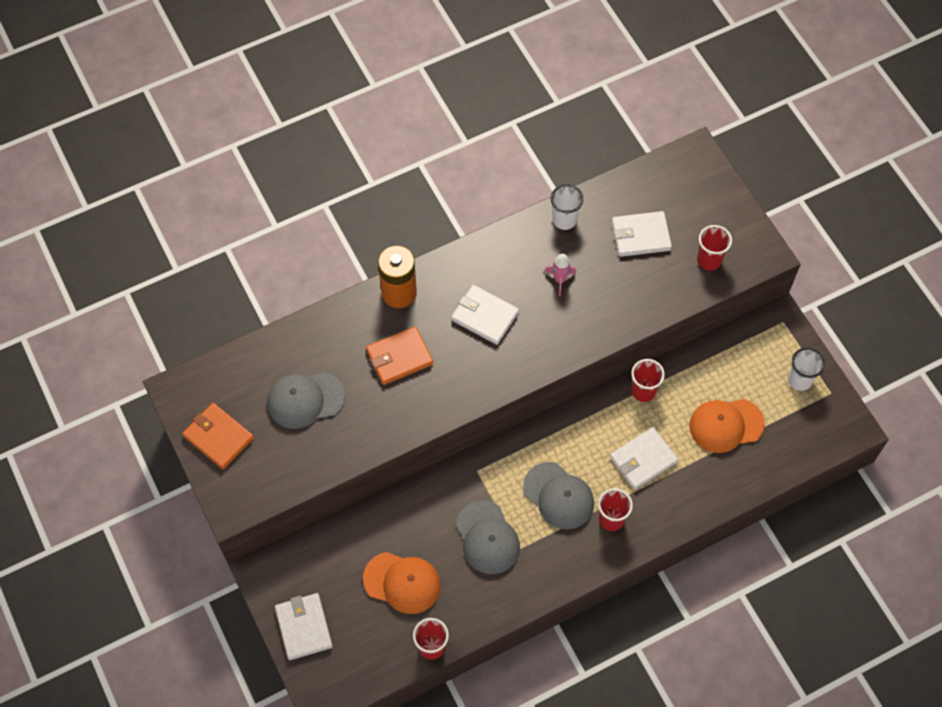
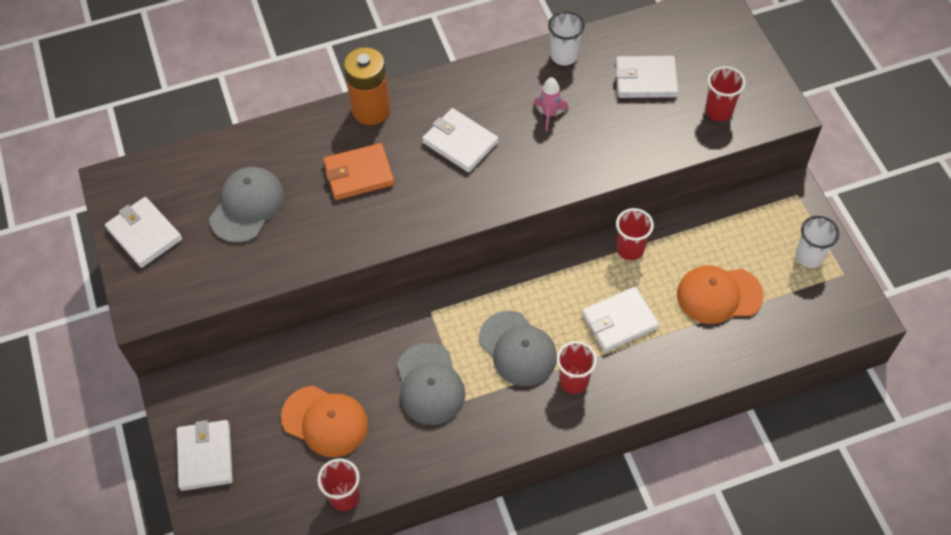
camera: 10 degrees right, 5 degrees down
(218, 437) = (144, 234): orange wallet -> white wallet
(305, 400) = (247, 206): grey cap -> grey cap turned 120 degrees clockwise

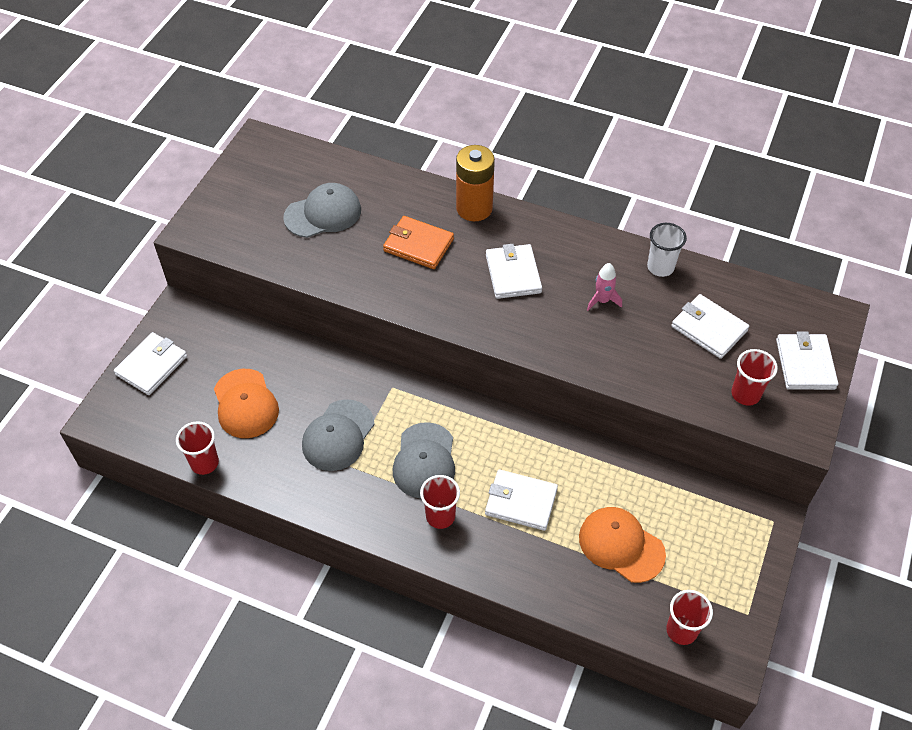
camera: 40 degrees right, 5 degrees down
(144, 234) = (242, 186): white wallet -> white wallet (805, 364)
(630, 249) = (586, 456): red cup -> red cup (681, 630)
(809, 257) = (731, 577): white cup -> none

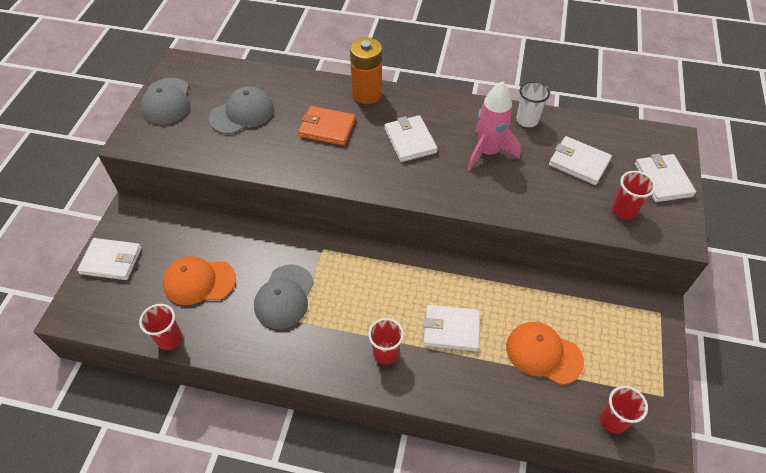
camera: 10 degrees left, 0 degrees up
(152, 365) = (111, 261): white wallet -> white wallet turned 75 degrees clockwise
(245, 404) = (199, 281): orange cap -> orange cap turned 120 degrees clockwise
(424, 461) = (362, 307): grey cap -> grey cap (166, 101)
(602, 301) = (488, 152): pink rocket -> pink rocket, size x1.89

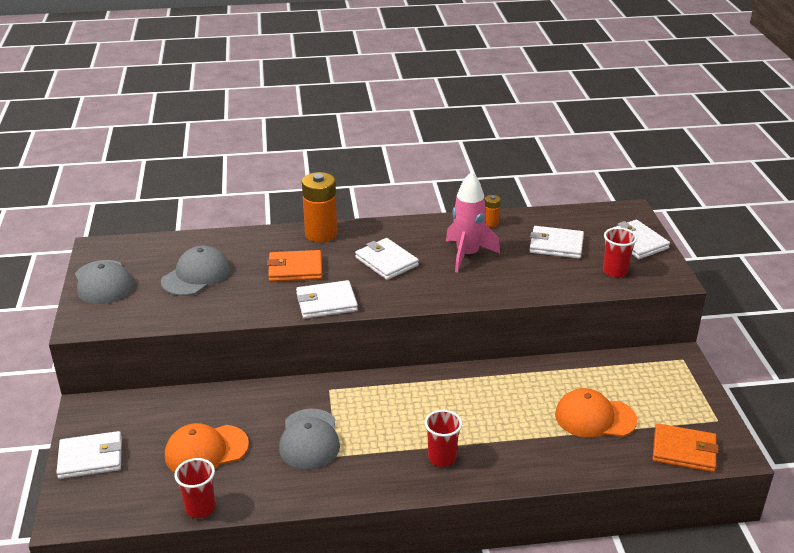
camera: 20 degrees left, 20 degrees down
(451, 329) = (497, 422): white wallet -> white wallet (326, 302)
(527, 120) = (491, 223): white cup -> orange battery
(613, 420) = (684, 451): red cup -> orange wallet

